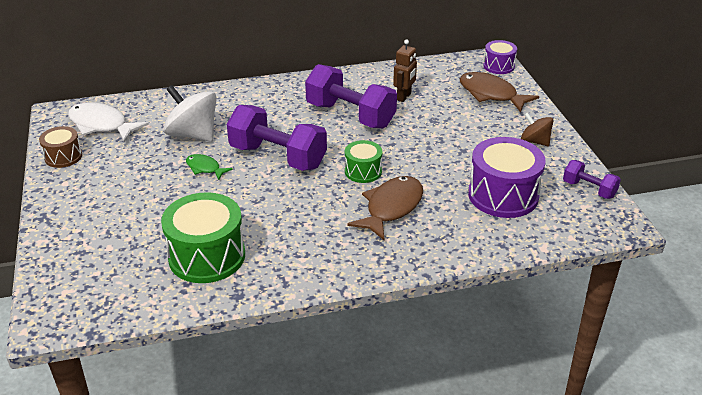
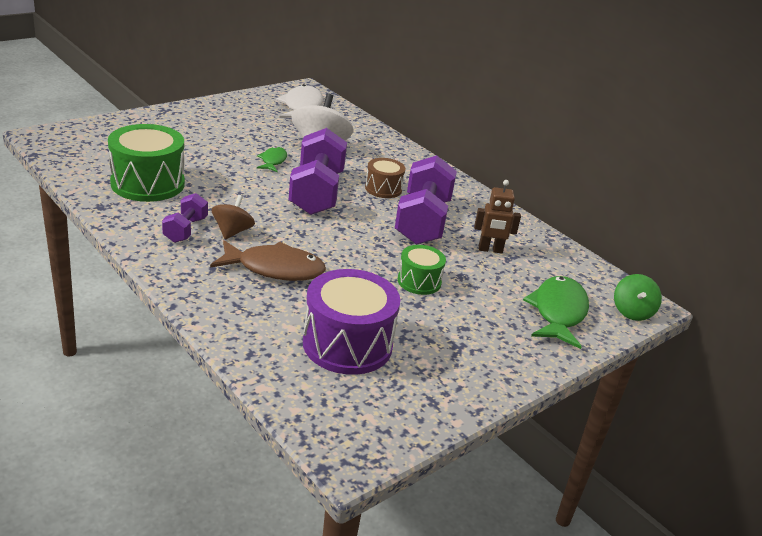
camera: 60 degrees right, 5 degrees down
(63, 157) = (247, 102): brown drum -> brown drum (383, 189)
(363, 171) = (327, 243): green drum -> green drum (419, 281)
(491, 94) = (558, 312): brown fish -> green fish
(498, 66) = (632, 312): purple drum -> green spinning top
(535, 141) = (482, 359): brown spinning top -> brown spinning top (232, 232)
(589, 189) = (409, 418): purple dumbbell -> purple dumbbell (185, 230)

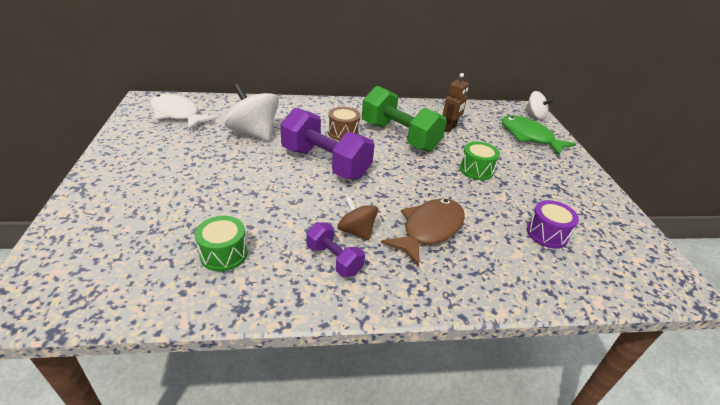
camera: 55 degrees left, 5 degrees up
(148, 183) = (224, 254): green drum -> green drum, size x0.55
(273, 161) = (254, 163): green fish -> none
(347, 344) = (547, 234): purple drum -> purple drum, size x0.55
(422, 221) = (399, 137): purple dumbbell -> green dumbbell
(632, 312) = (535, 115): green spinning top -> white spinning top

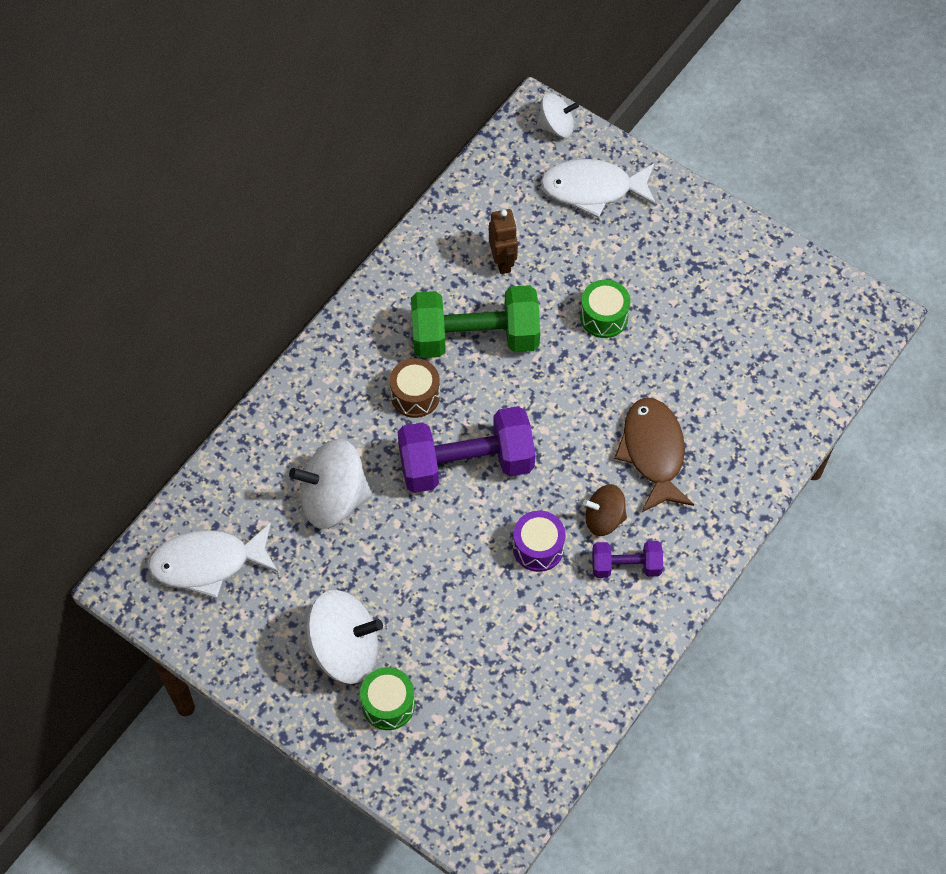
camera: 45 degrees left, 25 degrees up
(156, 171) = (345, 649): none -> white spinning top
(224, 254) = (545, 653): green drum -> green drum (388, 704)
(529, 137) = (593, 189): green fish -> white fish
(547, 234) = (741, 353): purple drum -> purple drum (538, 548)

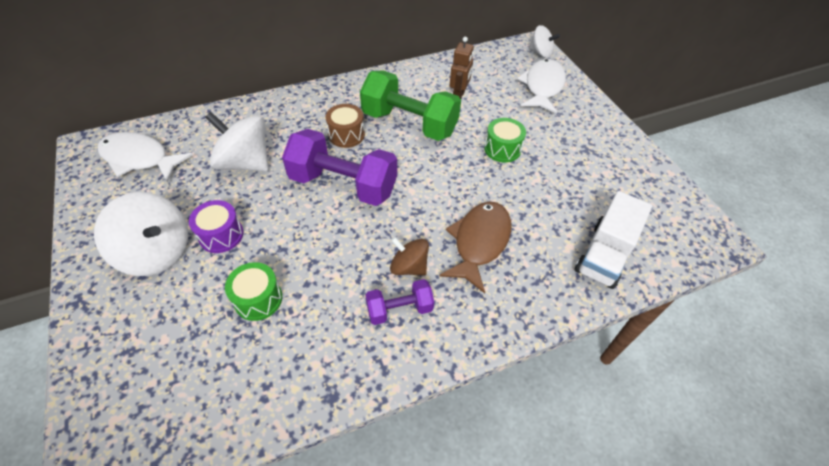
camera: 30 degrees right, 10 degrees down
(388, 704) = (143, 306): green drum -> green drum (258, 299)
(538, 548) = (345, 260): purple drum -> purple drum (221, 235)
(593, 189) = (542, 87): white fish -> white fish turned 75 degrees clockwise
(626, 566) = (399, 309): purple dumbbell -> purple dumbbell turned 45 degrees counterclockwise
(778, 397) = (604, 255): none -> white truck

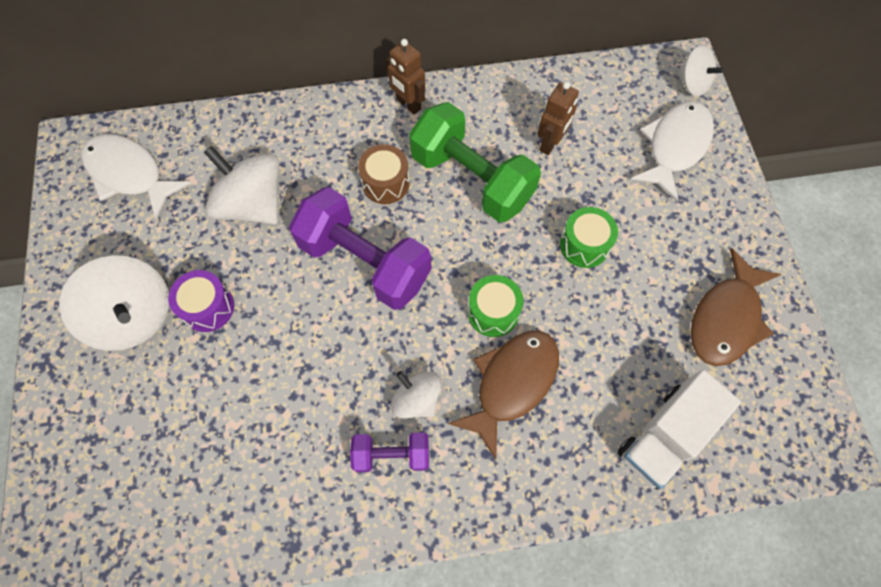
camera: 15 degrees right, 15 degrees up
(258, 299) = (235, 404): green drum -> green drum (493, 312)
(351, 88) = (408, 104): none -> brown robot
(409, 267) = (416, 399): brown spinning top -> white spinning top
(616, 175) = (726, 318): none -> brown fish

